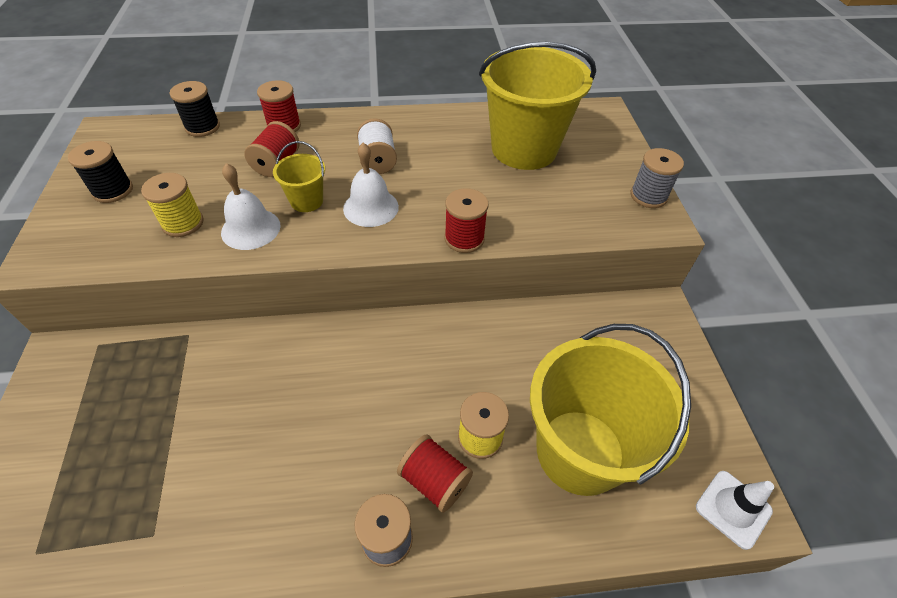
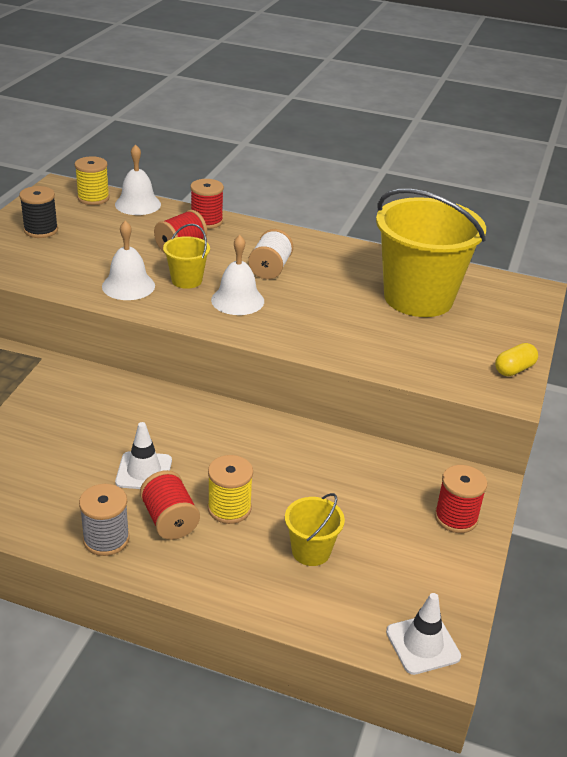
camera: 25 degrees right, 15 degrees down
(183, 223) = (79, 267): yellow spool -> yellow spool (93, 198)
(202, 127) = (138, 204): black spool -> white bell
(374, 431) = (144, 471): none -> white traffic cone
(464, 239) = (302, 346): red spool -> red spool (456, 518)
(580, 451) = (311, 551): yellow bucket -> yellow bucket, size x0.44
(648, 196) = (514, 369): grey spool -> yellow capsule

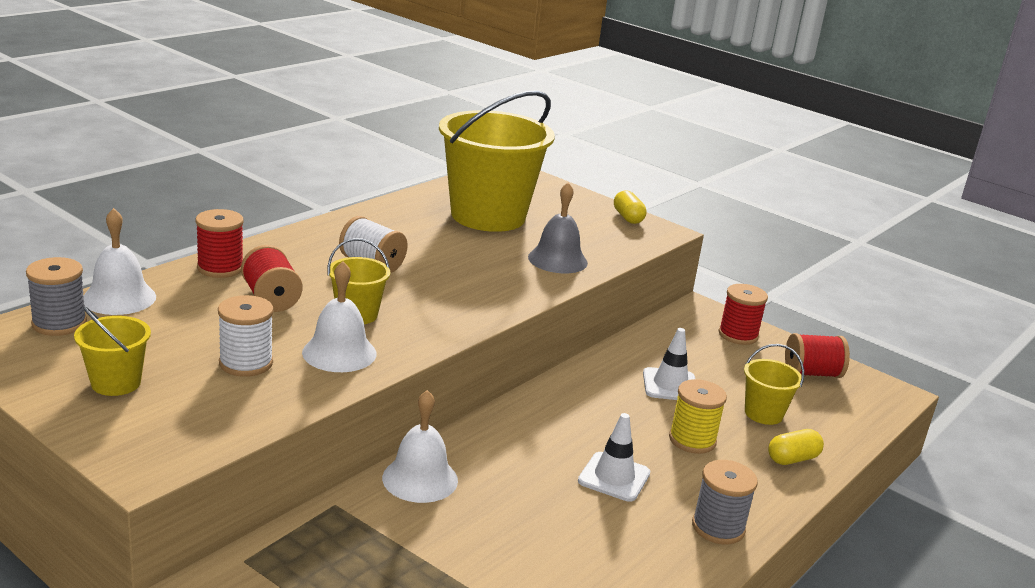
camera: 70 degrees left, 10 degrees down
(41, 230) = (116, 383): black spool -> yellow bucket
(91, 260) = (246, 363): none -> white spool
(93, 198) = (59, 323): yellow spool -> grey spool
(169, 520) = (699, 480): red spool -> red spool (811, 373)
(237, 300) = (426, 298): white bell -> white bell (420, 479)
(243, 579) = (792, 459): none -> yellow capsule
(371, 345) = (557, 260): none -> grey bell
(422, 644) = (880, 396): white traffic cone -> white traffic cone (670, 385)

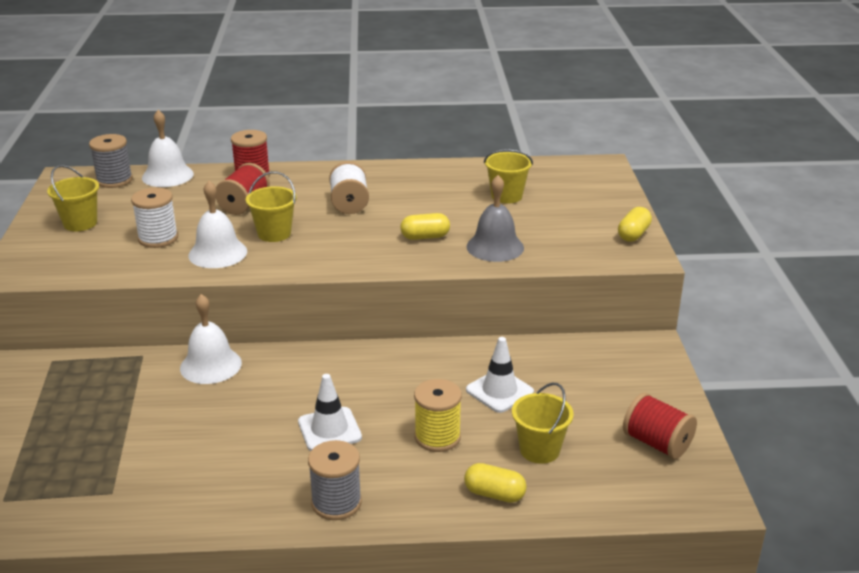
camera: 50 degrees right, 5 degrees up
(488, 216) = (506, 196): yellow bucket -> yellow bucket, size x0.44
(491, 270) = (425, 237): none -> yellow capsule
(738, 335) = (645, 381): red spool -> none

